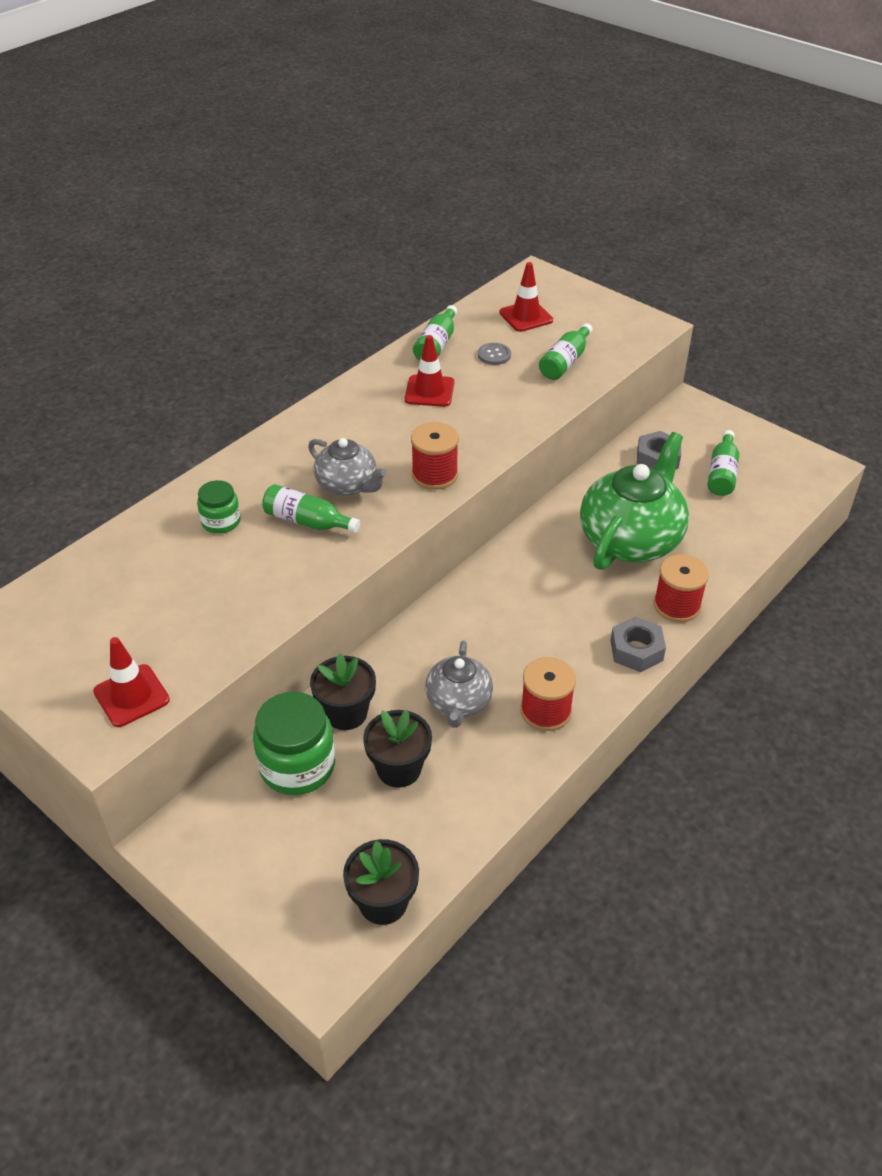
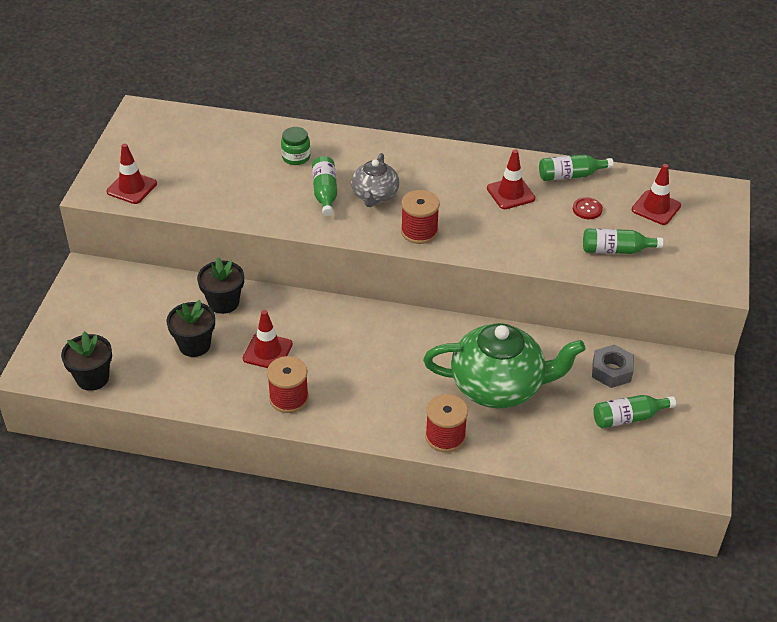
camera: 60 degrees right, 0 degrees up
(297, 766) = (169, 299): green jar -> none
(458, 702) = (267, 351): grey teapot -> red traffic cone
(494, 355) = (587, 209): grey button -> red button
(636, 650) = (380, 428): grey nut -> none

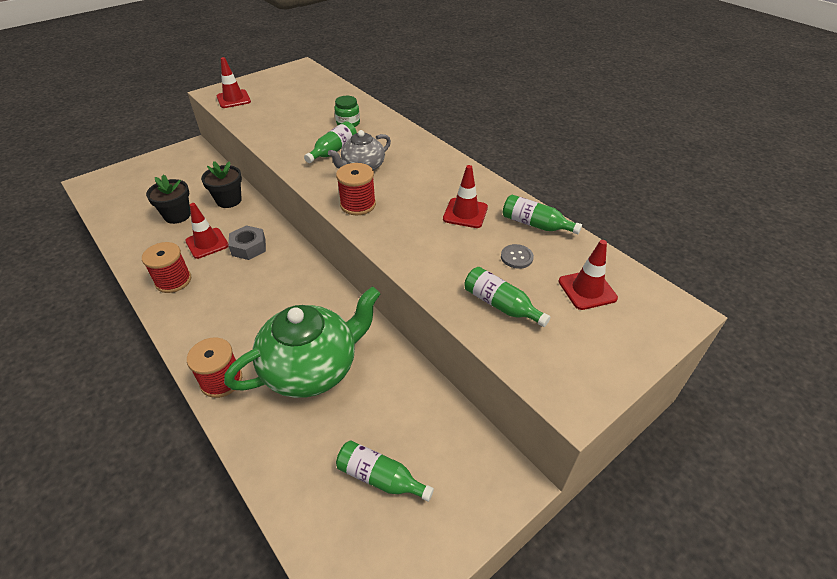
camera: 40 degrees right, 0 degrees up
(92, 378) = (104, 203): black flower pot -> none
(499, 386) = (312, 368): green teapot -> green teapot turned 75 degrees counterclockwise
(587, 209) = (516, 257): red button -> grey button
(611, 371) = (418, 420): grey nut -> grey nut (248, 247)

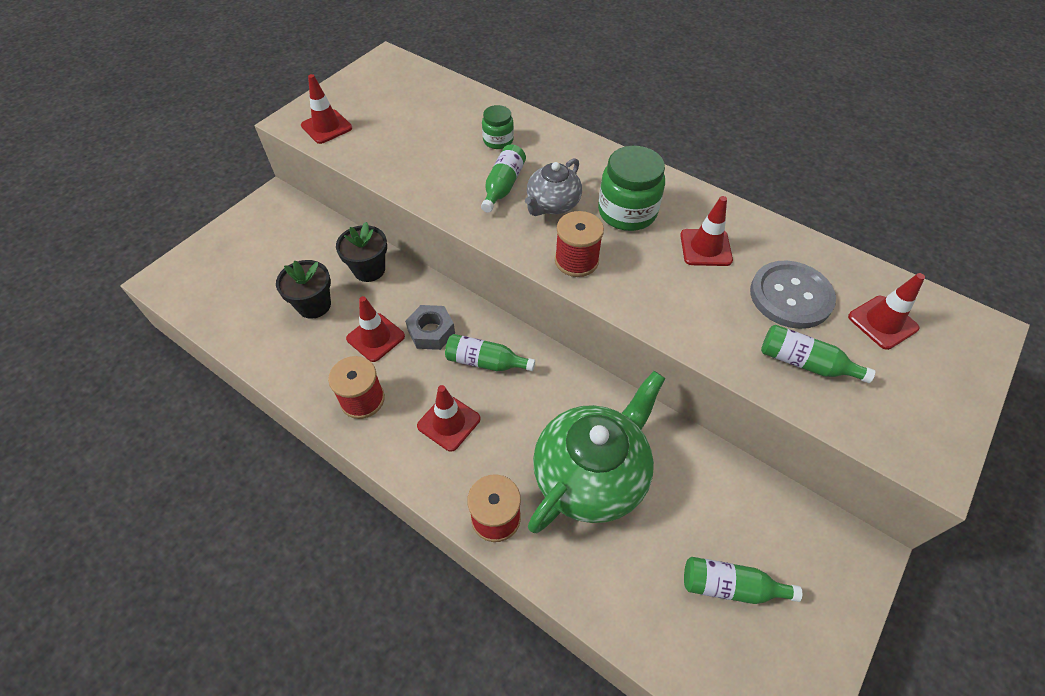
camera: 15 degrees left, 10 degrees up
(225, 308) = (449, 422): none -> red traffic cone
(417, 181) = (627, 212): none -> green jar
(516, 257) = (790, 296): grey button -> grey button, size x2.14
(535, 224) = (789, 247): green bottle -> green bottle (485, 362)

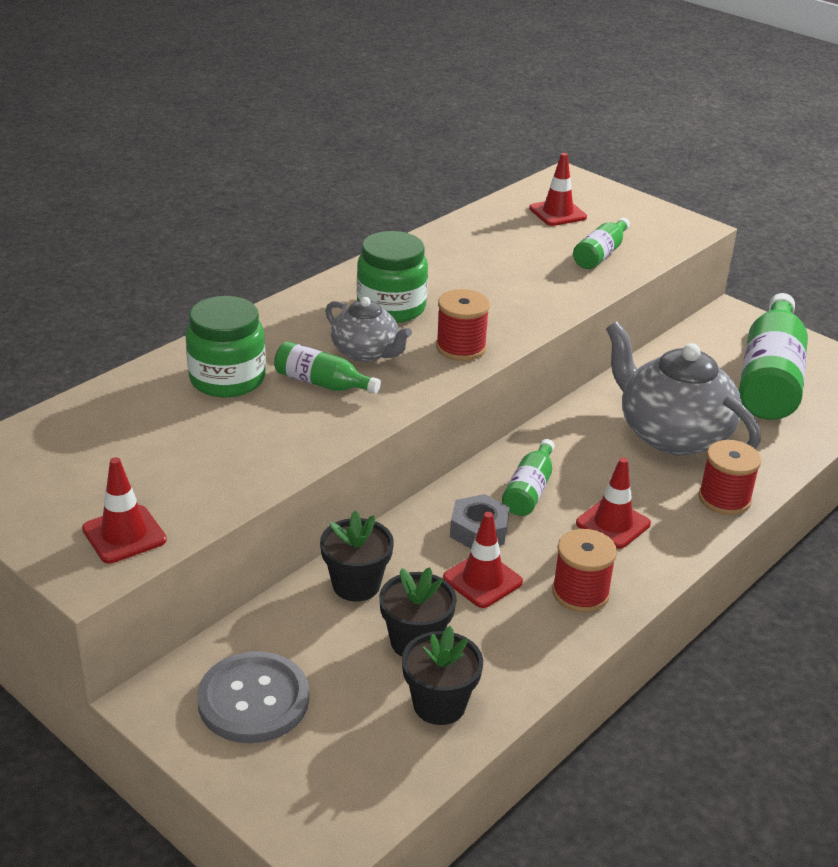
camera: 85 degrees left, 20 degrees down
(257, 322) = (439, 704): none -> black flower pot
(498, 140) = (227, 379): green jar -> green jar, size x1.76
(591, 475) = (672, 434): green teapot -> grey teapot
(705, 248) = (455, 273): red traffic cone -> none
(730, 586) = (769, 378): green bottle -> green bottle, size x2.01
(790, 296) = (524, 245): grey button -> grey button (253, 700)

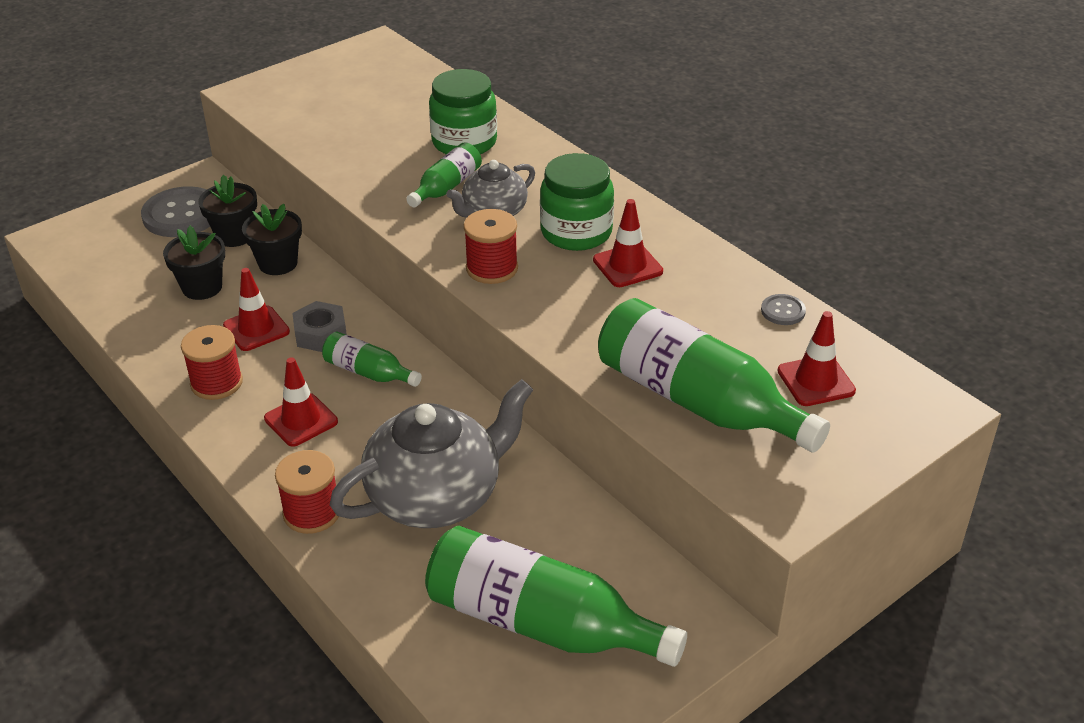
camera: 100 degrees right, 5 degrees up
(124, 535) = (277, 103): red traffic cone -> red traffic cone (627, 266)
(439, 704) = (133, 293): black flower pot -> black flower pot (234, 236)
(479, 221) = (783, 311): none -> grey button
(600, 254) = (697, 401): green bottle -> green bottle, size x2.01

